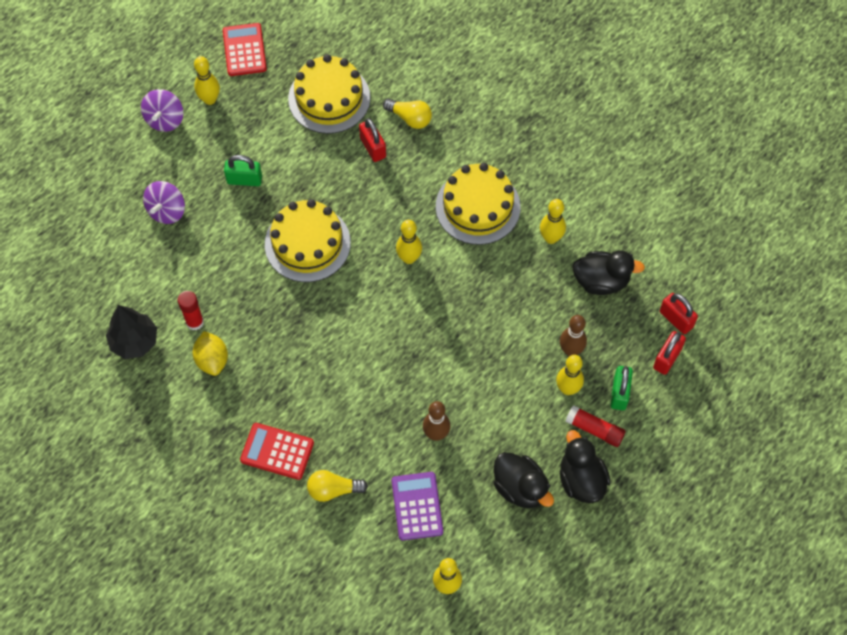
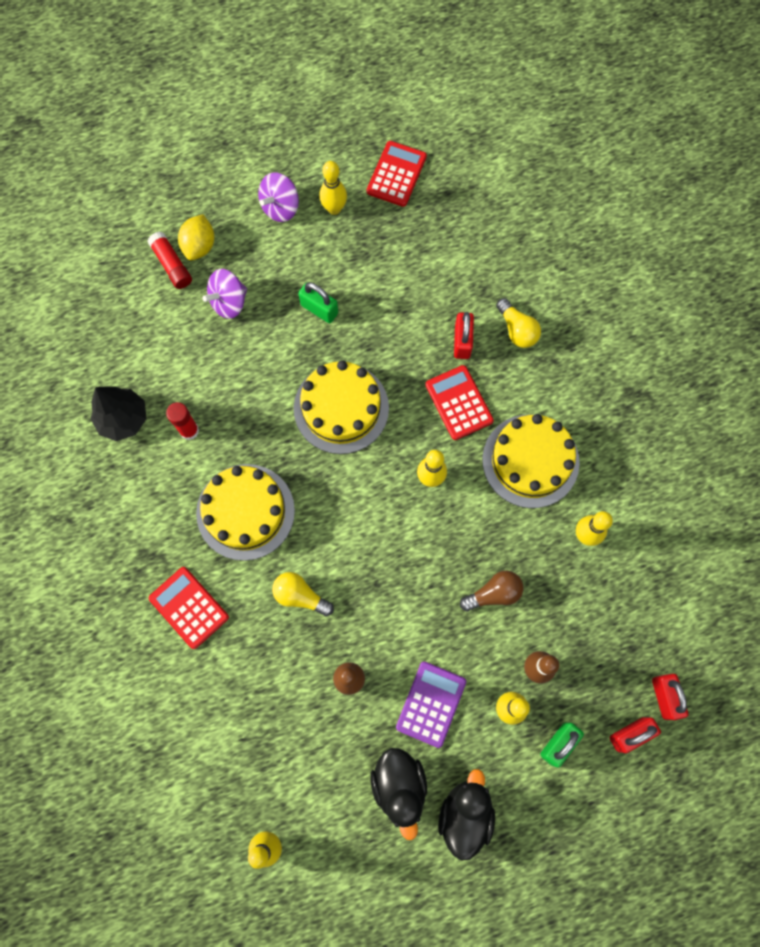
camera: 30 degrees right, 10 degrees up
(212, 360) = (183, 478): yellow lemon -> yellow lemon (199, 246)
(329, 98) = (449, 267): yellow cake -> yellow cake (245, 511)
(333, 490) = (218, 679): yellow light bulb -> yellow light bulb (300, 596)
(397, 193) = (458, 403): none -> red calculator
(417, 506) = (287, 744): purple calculator -> purple calculator (431, 704)
(508, 315) = (494, 593): none -> brown light bulb
(594, 429) = (510, 767): red glue stick -> red glue stick (172, 265)
(601, 281) = (610, 611): black duck -> none

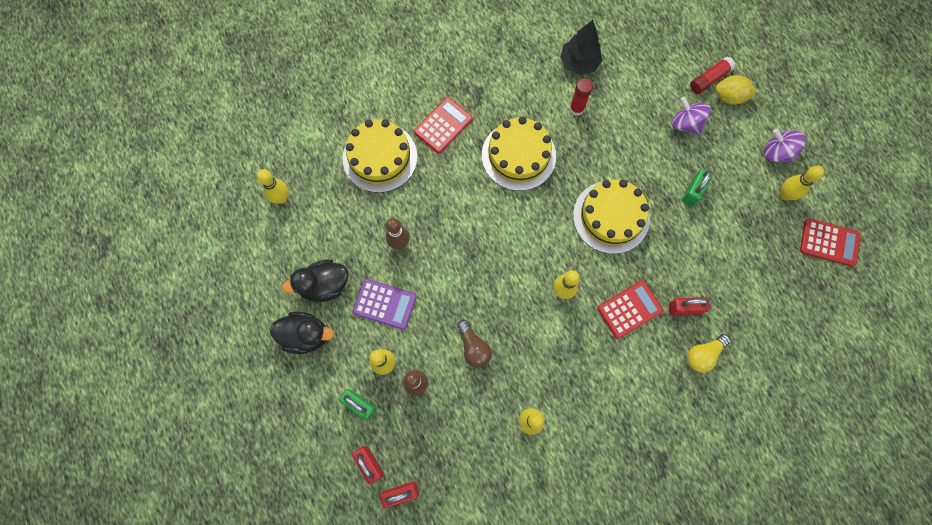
camera: 85 degrees right, 0 degrees up
(300, 596) = (458, 201): yellow light bulb -> none
(530, 461) = (587, 372): yellow cake -> yellow cake (380, 157)

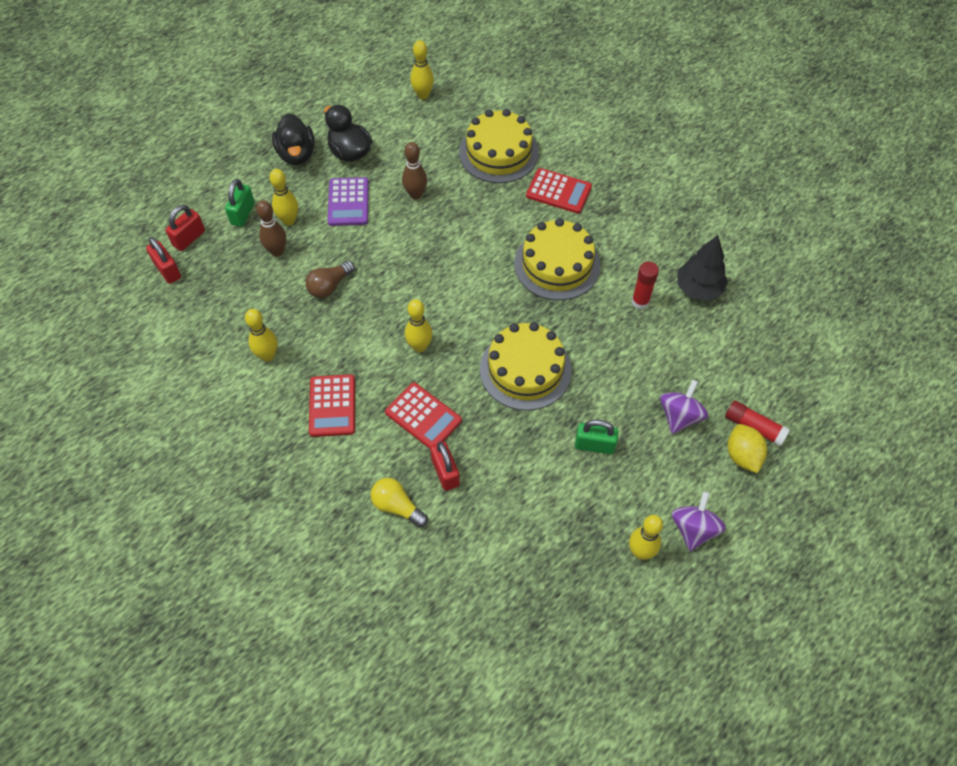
camera: 70 degrees right, 15 degrees down
(829, 242) = (599, 621): red calculator -> red calculator (332, 406)

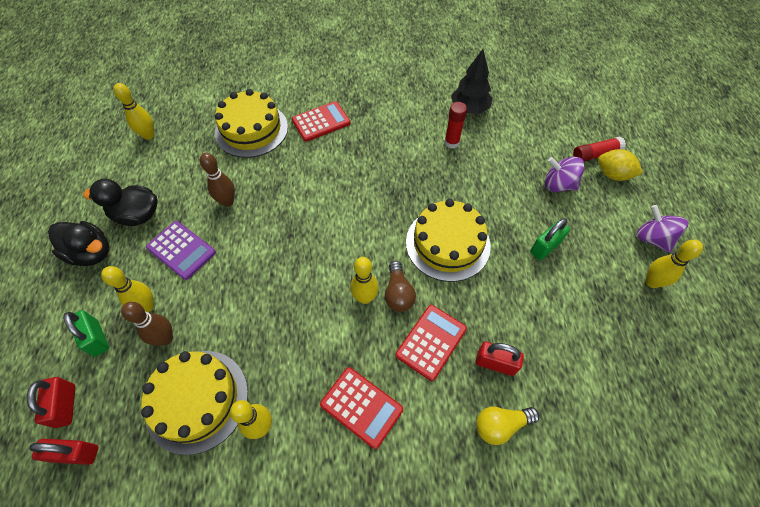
camera: 50 degrees left, 0 degrees up
(329, 286) = (244, 322): brown light bulb -> brown light bulb (398, 293)
(423, 416) = (431, 342): red calculator -> red calculator turned 45 degrees counterclockwise
(557, 264) = (378, 164): yellow cake -> yellow cake (197, 400)
(679, 416) = (558, 185): purple spinning top -> purple spinning top turned 45 degrees counterclockwise

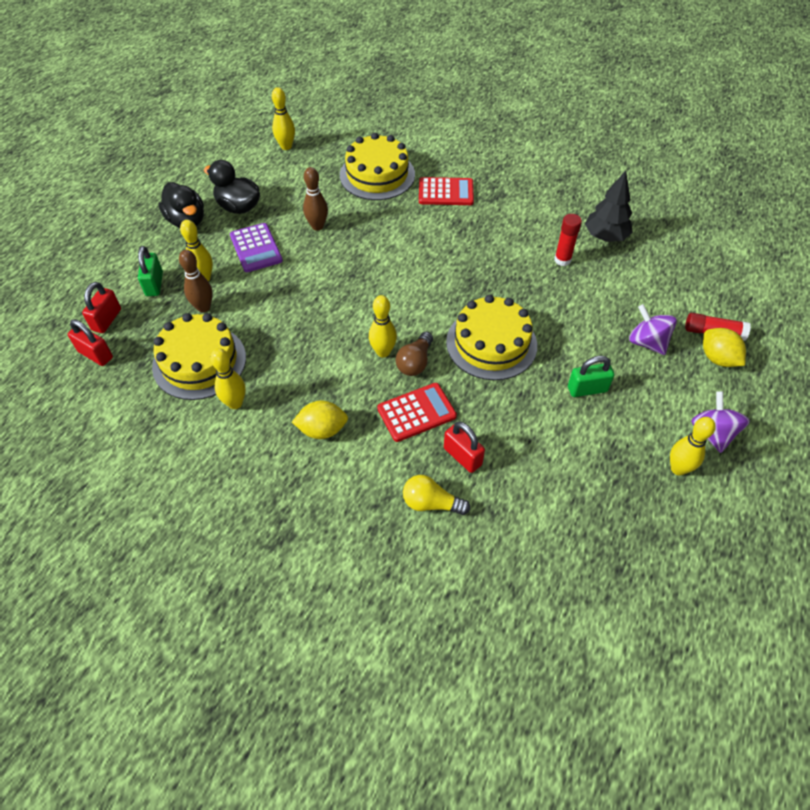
camera: 30 degrees right, 5 degrees down
(361, 407) = (322, 430): red calculator -> yellow lemon

